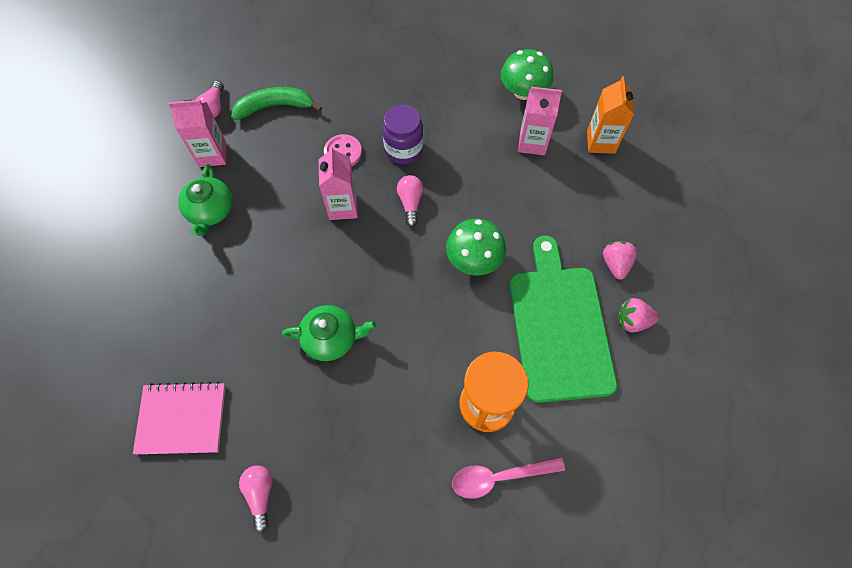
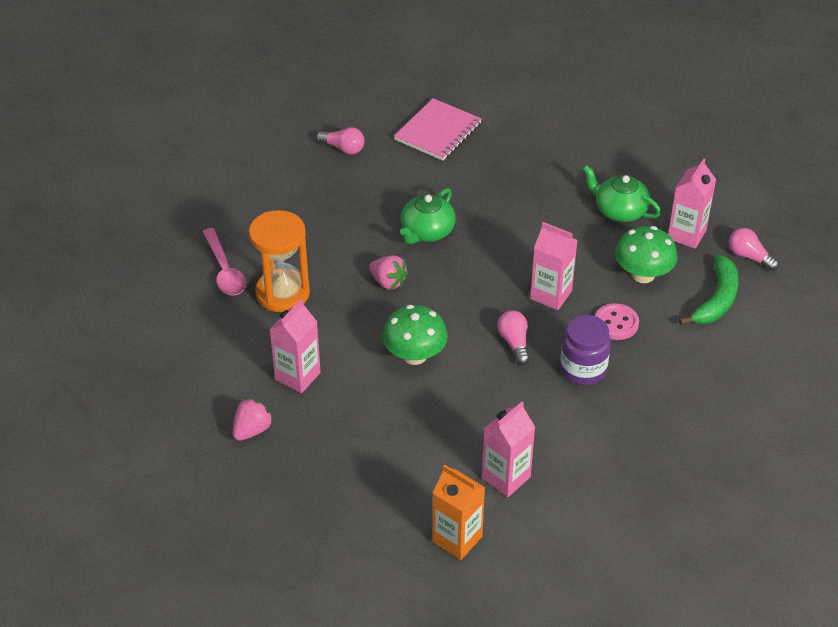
camera: 125 degrees right, 20 degrees down
(410, 203) = (514, 343): pink light bulb -> pink light bulb turned 135 degrees counterclockwise
(499, 477) = (225, 270): pink spoon -> pink spoon turned 135 degrees clockwise
(523, 92) = (581, 512): green mushroom -> green mushroom (643, 274)
(559, 326) = (297, 376): green cutting board -> pink carton
(615, 264) = (314, 455): pink strawberry -> pink strawberry (388, 282)

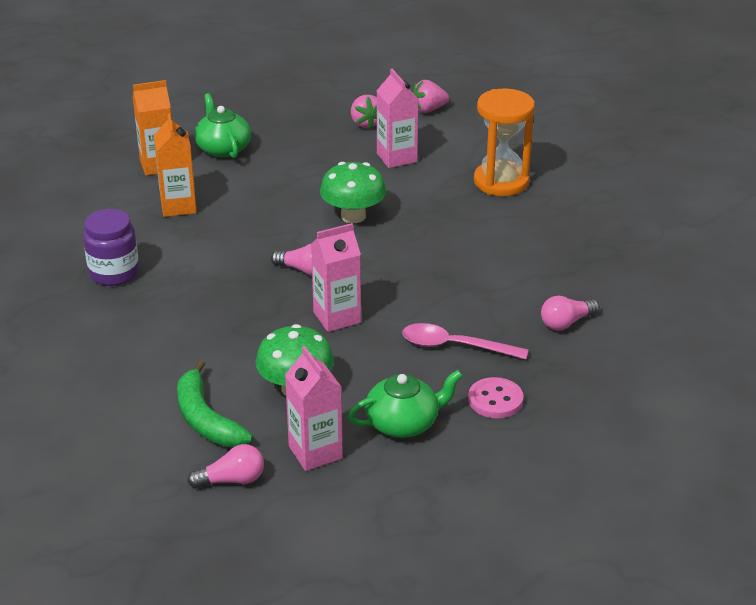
camera: 125 degrees right, 10 degrees down
(225, 270) = (560, 165): pink spoon -> pink spoon (454, 346)
(343, 148) = (685, 284): pink light bulb -> pink light bulb (566, 323)
(388, 282) = (456, 236): pink strawberry -> pink strawberry (428, 109)
(427, 232) = (503, 284): green teapot -> green teapot (223, 148)
(438, 132) = (661, 357): pink notebook -> none
(506, 477) = (178, 206): pink carton -> orange carton
(583, 369) = (229, 292): purple jar -> purple jar (114, 273)
(616, 323) = (256, 338): pink button -> pink button (495, 400)

